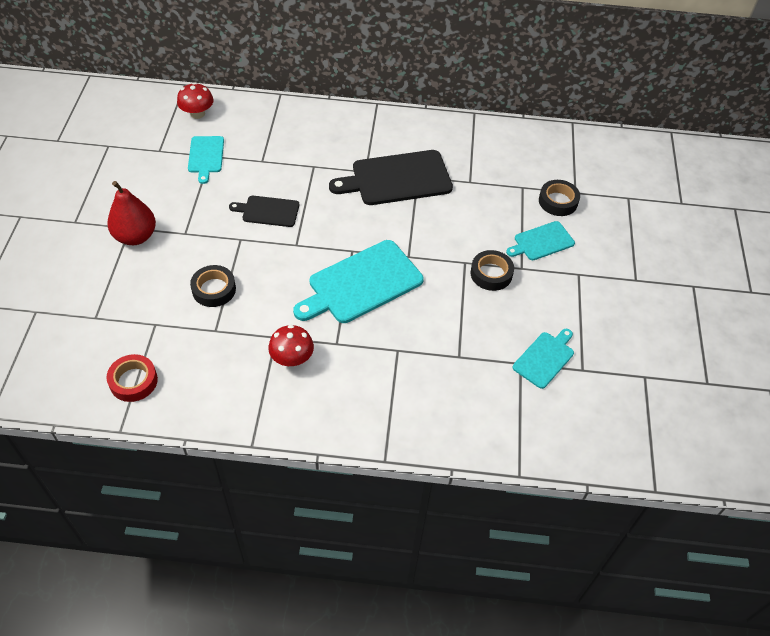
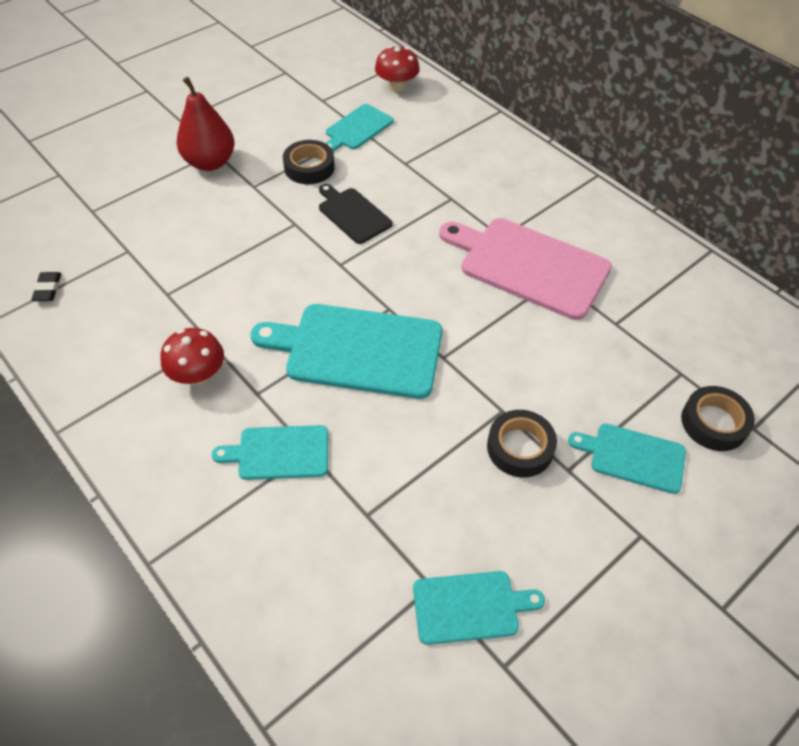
camera: 45 degrees right, 0 degrees up
(133, 381) = (48, 289): red tape -> black eraser
(214, 289) = (213, 254): black tape -> black tape (309, 167)
(384, 362) = (279, 452): none -> turquoise cutting board
(397, 178) = (529, 265): black cutting board -> pink cutting board

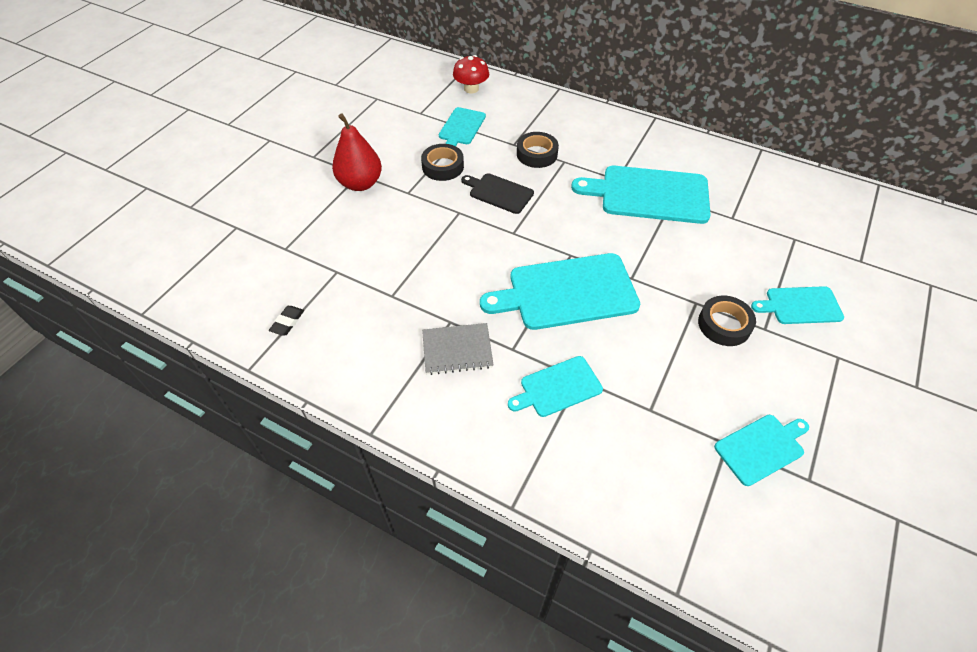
camera: 20 degrees left, 0 degrees up
(48, 289) = (287, 322): black eraser -> black eraser turned 45 degrees clockwise
(198, 374) = (457, 350): red mushroom -> grey notebook
(529, 265) = (649, 194): pink cutting board -> turquoise cutting board
(714, 423) = (835, 265): black tape -> black tape (537, 154)

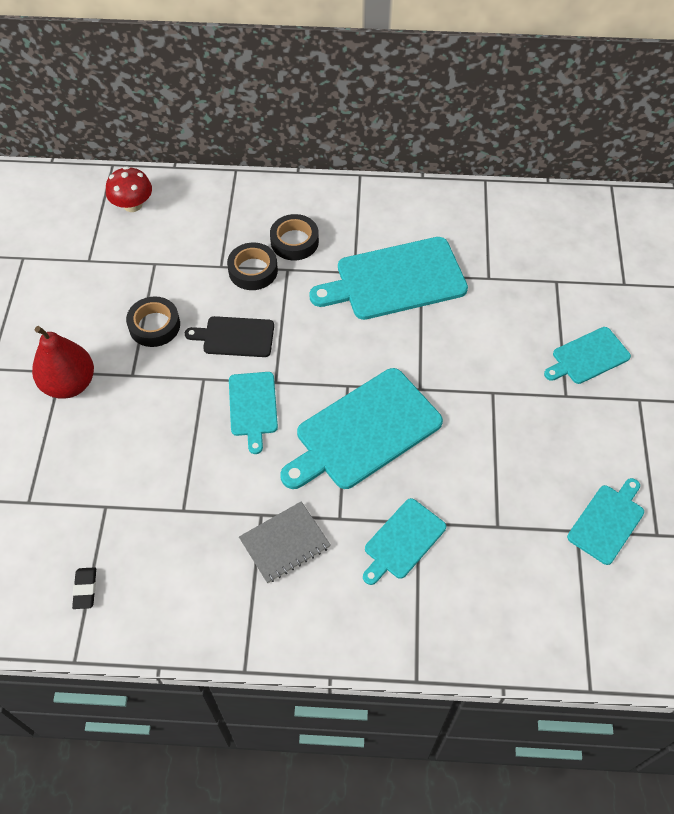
camera: 25 degrees left, 5 degrees up
(461, 128) = (149, 265): turquoise cutting board -> turquoise cutting board (253, 407)
(724, 324) = (528, 406): black tape -> black tape (294, 241)

